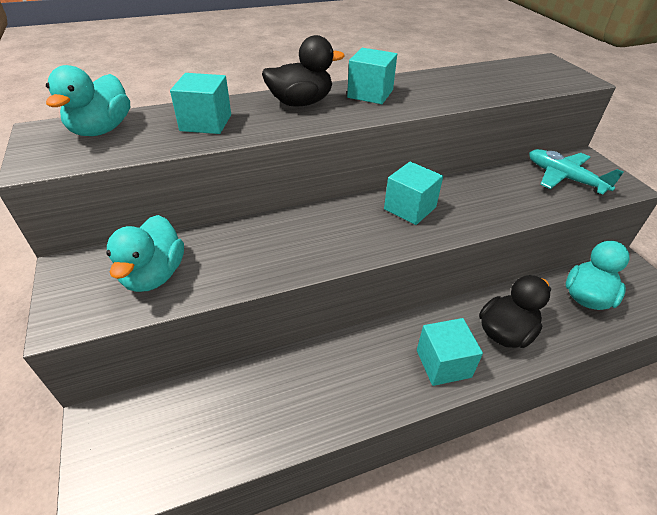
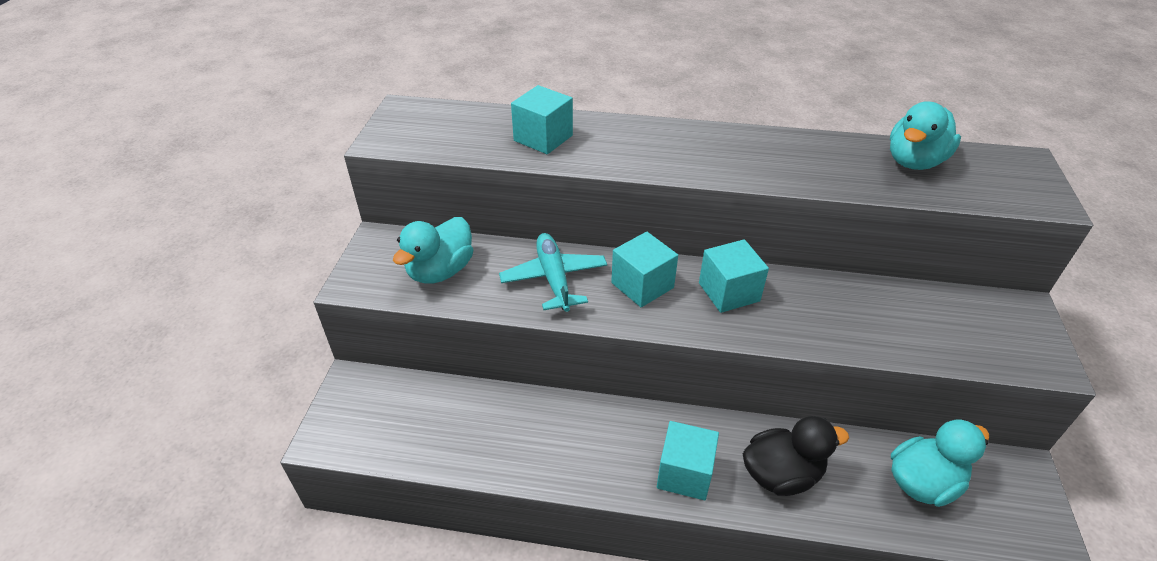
camera: 30 degrees right, 0 degrees up
(101, 130) = (450, 120): turquoise duck -> turquoise duck (914, 162)
(301, 103) = (652, 139): black duck -> none
(370, 94) = (738, 148): turquoise cube -> turquoise cube (642, 285)
(564, 178) = (964, 323): turquoise plane -> turquoise plane (554, 279)

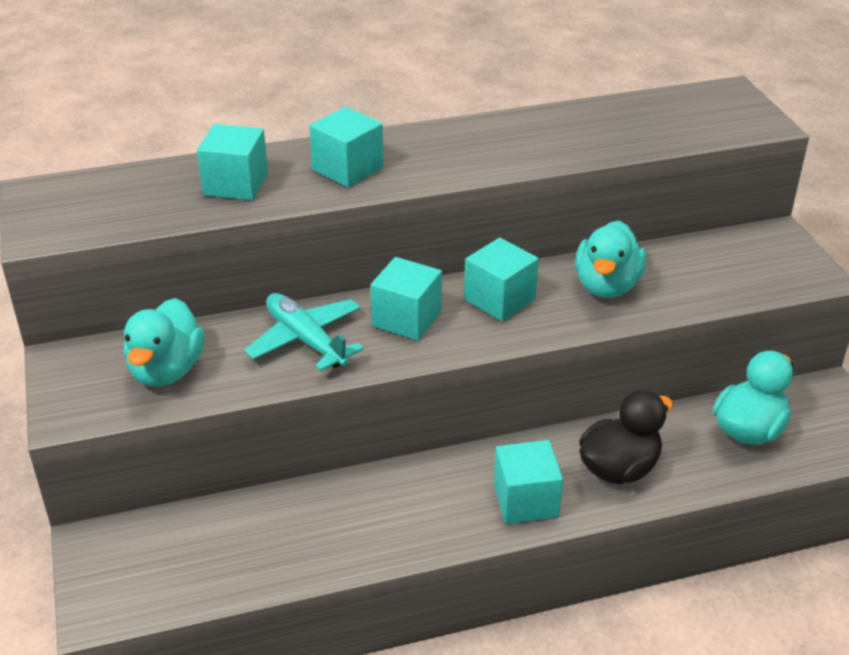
camera: 25 degrees left, 5 degrees down
(636, 147) = (348, 169): none -> turquoise cube
(914, 162) = (632, 116): turquoise duck -> turquoise duck (607, 286)

